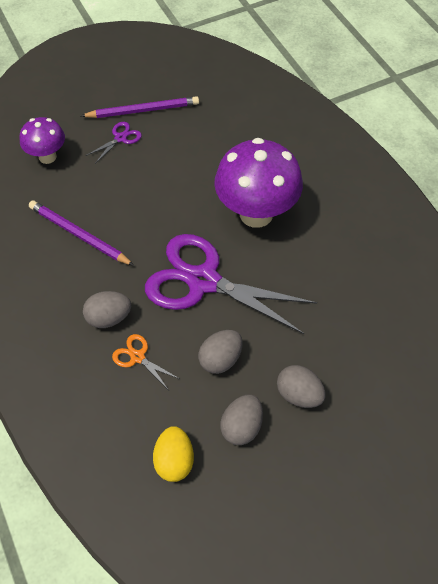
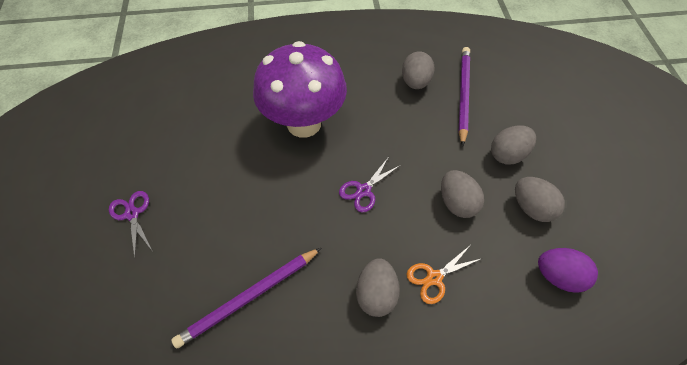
camera: 70 degrees left, 0 degrees up
(47, 157) = (106, 305): purple mushroom -> none
(143, 110) = (107, 180): purple pencil -> purple pencil (463, 95)
(174, 461) = (558, 276): yellow egg -> purple egg
(203, 281) = (364, 190): purple scissors -> purple scissors, size x0.40
(355, 289) = (415, 82): none -> grey egg

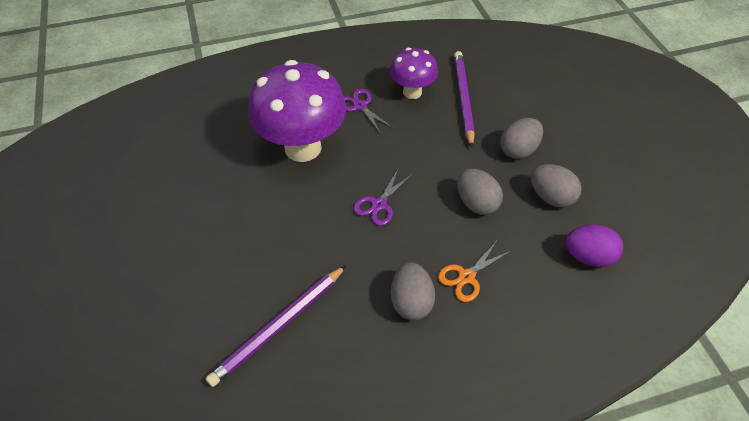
camera: 10 degrees left, 5 degrees down
(132, 214) = (133, 264): purple scissors -> purple scissors (360, 106)
(415, 82) = (412, 92): grey egg -> purple mushroom

